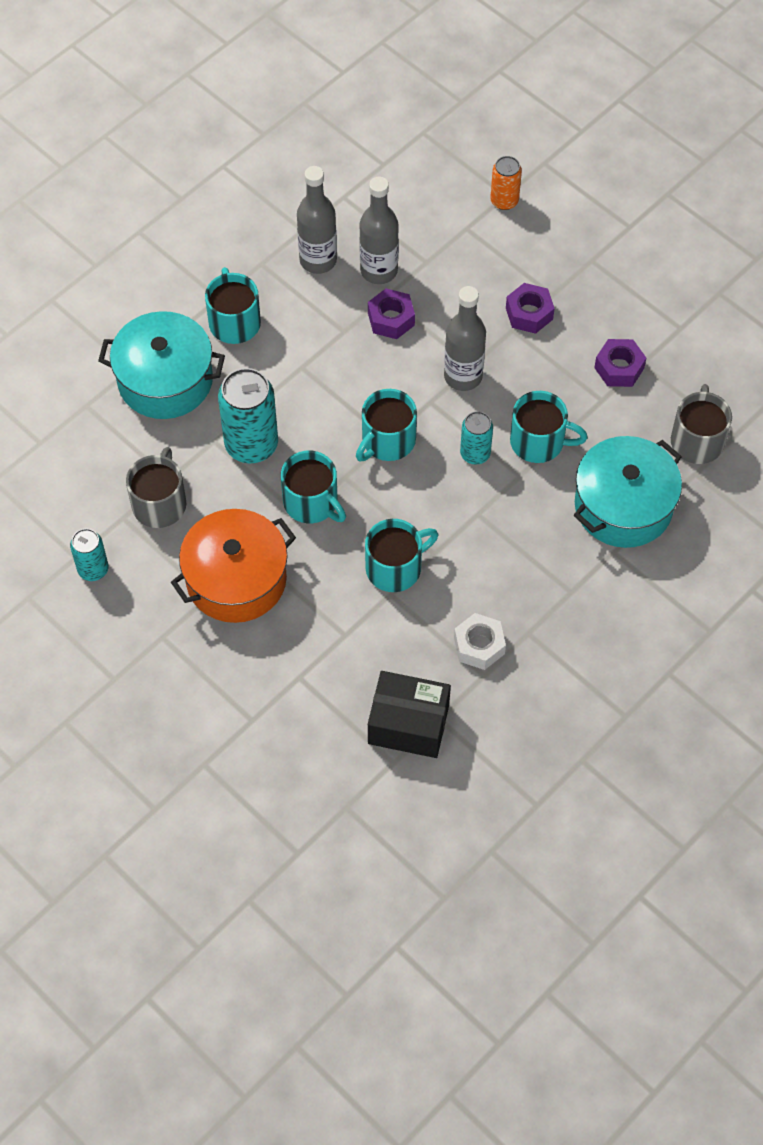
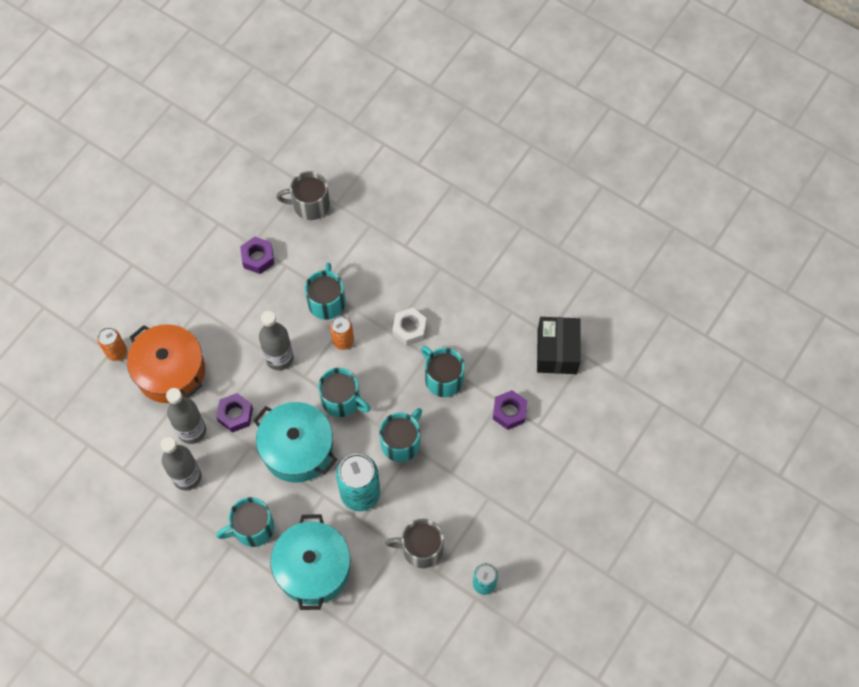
camera: 100 degrees left, 5 degrees up
(236, 579) = (472, 481): orange pot -> orange pot (170, 371)
(475, 453) = (343, 341): turquoise can -> orange can
(479, 646) = (491, 317): white nut -> white nut (409, 329)
(529, 313) = (218, 321): purple nut -> purple nut (509, 412)
(623, 506) = (369, 243): turquoise pot -> turquoise pot (297, 449)

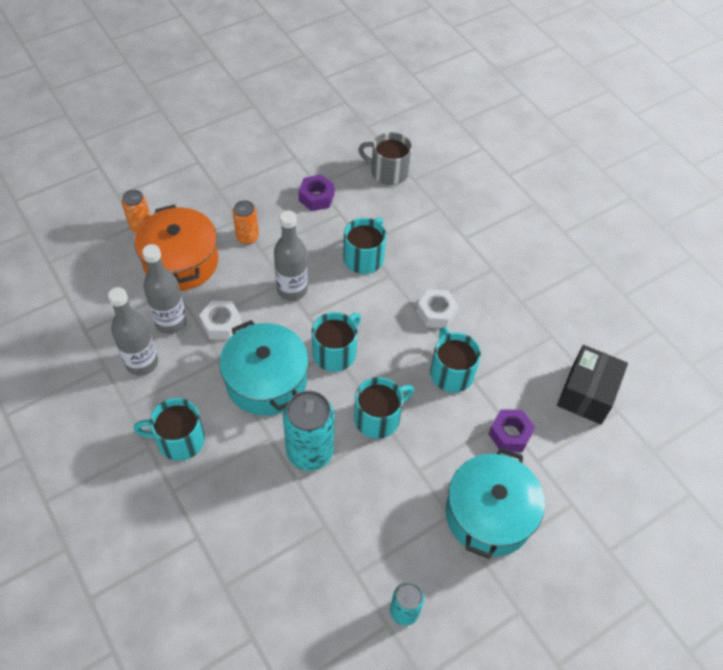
camera: 20 degrees right, 10 degrees down
(235, 415) = (221, 324): purple nut -> white nut
(313, 568) = (220, 509): turquoise pot -> turquoise pot (489, 514)
(342, 400) = (335, 352): turquoise mug -> turquoise mug turned 105 degrees counterclockwise
(343, 341) = (363, 298): orange can -> orange can (247, 237)
(421, 548) = (349, 539): grey mug -> none

